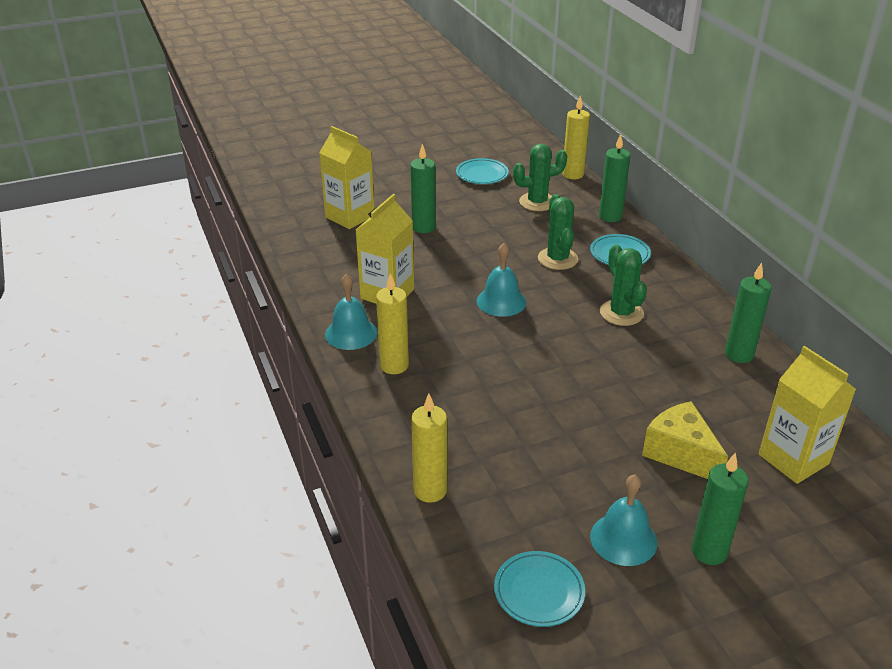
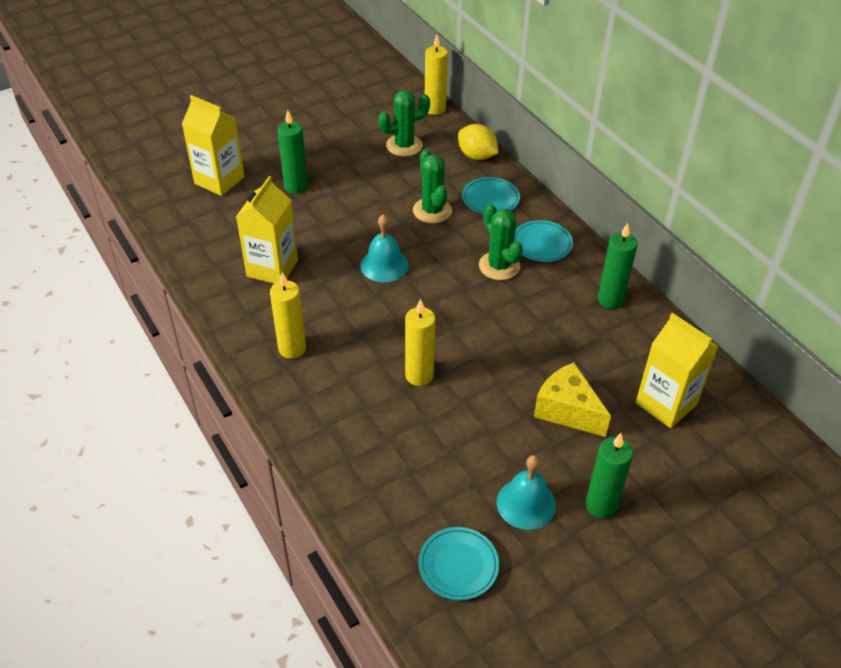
camera: 10 degrees left, 10 degrees up
(351, 333) = (244, 317): turquoise bell -> none
(430, 490) = (347, 478): yellow candle -> yellow candle (419, 375)
(482, 174) = (345, 117): turquoise plate -> turquoise plate (542, 244)
(610, 216) = (477, 156): green candle -> yellow lemon

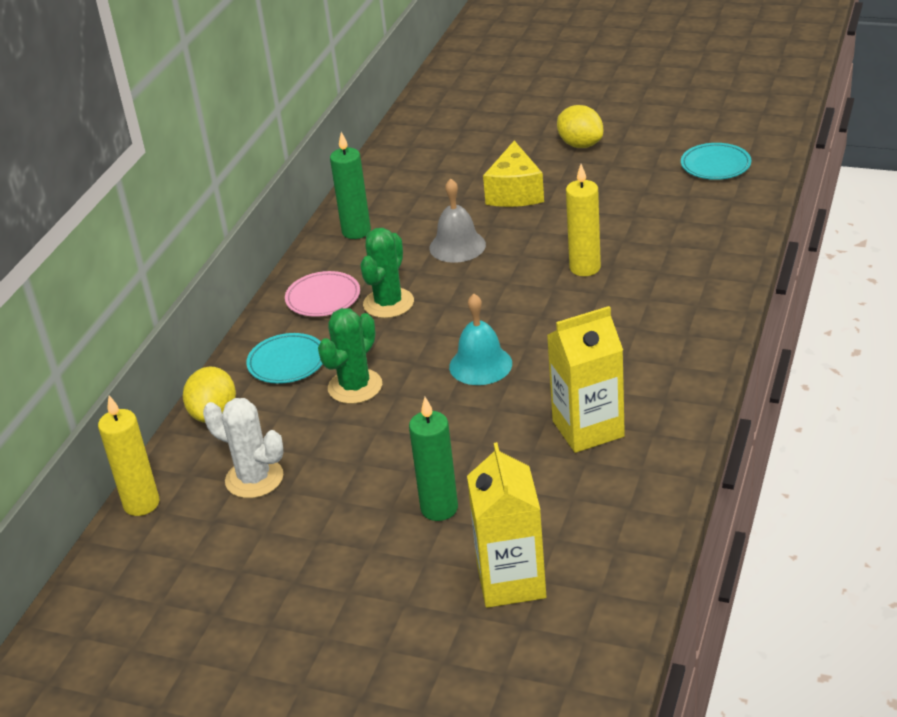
camera: 125 degrees left, 10 degrees down
(292, 348) = (662, 345): yellow candle -> none
(404, 145) = (254, 479): green cactus -> white cactus
(526, 503) = (626, 168): turquoise bell -> none
(528, 334) = (457, 246): none -> grey bell
(542, 244) = (323, 298): turquoise plate -> pink plate
(601, 505) = (580, 145): green candle -> yellow lemon
(666, 404) = (445, 162): yellow carton -> none

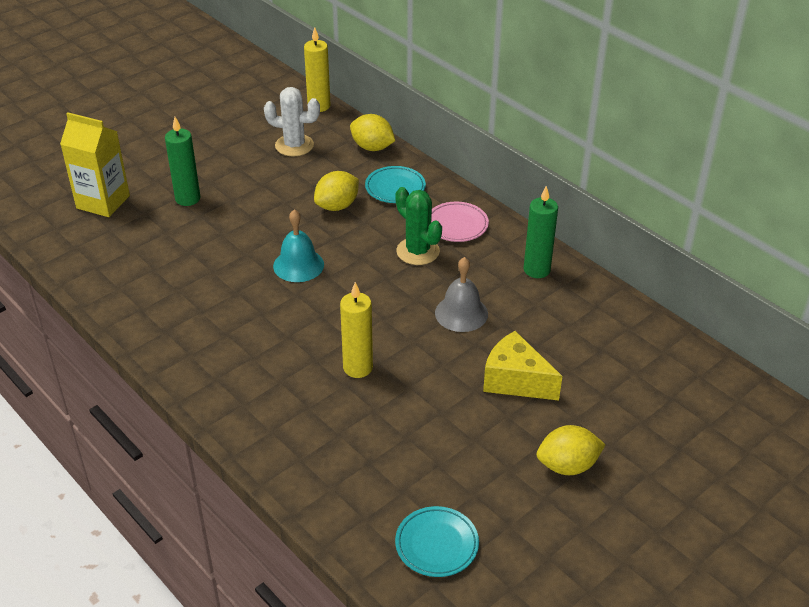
camera: 115 degrees right, 5 degrees up
(254, 479) = (294, 145): white cactus -> white cactus turned 45 degrees clockwise
(355, 387) = (337, 206): green cactus -> yellow lemon
(588, 429) = (180, 283): yellow carton -> none

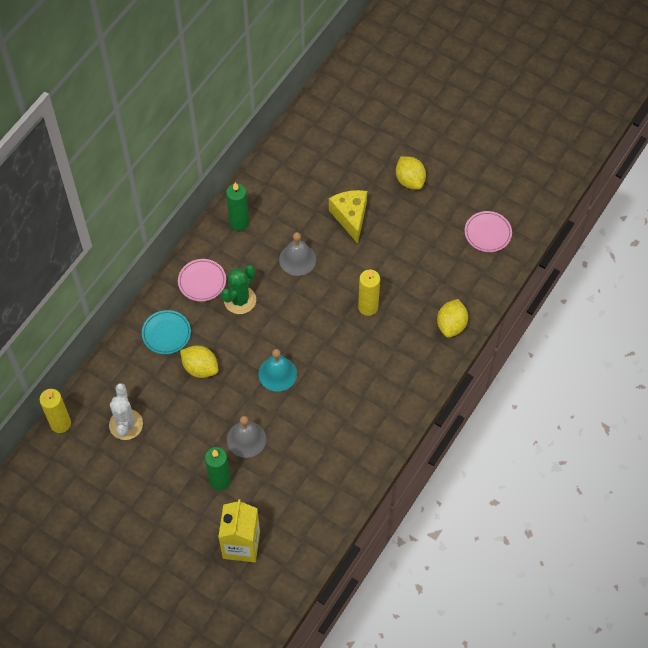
camera: 105 degrees left, 20 degrees up
(226, 226) = (246, 439): none -> grey bell
(372, 147) = (115, 364): yellow lemon -> yellow lemon (451, 325)
(436, 544) = (487, 233): turquoise plate -> pink plate
(515, 381) = (350, 217): yellow cheese -> yellow cheese turned 150 degrees clockwise

